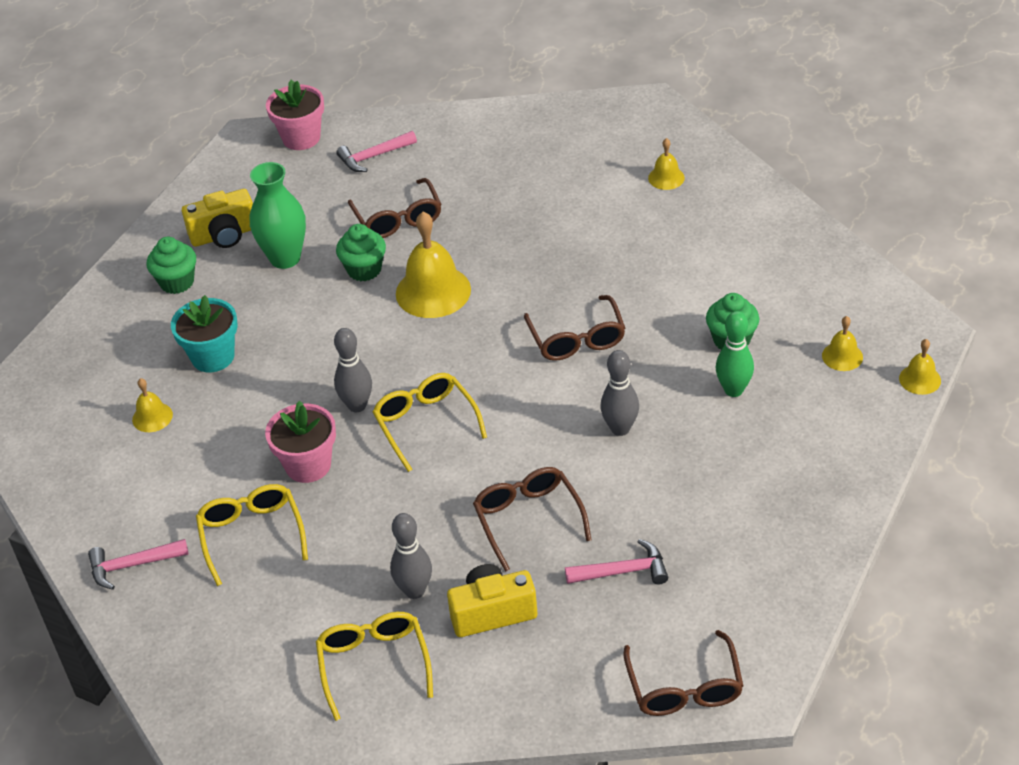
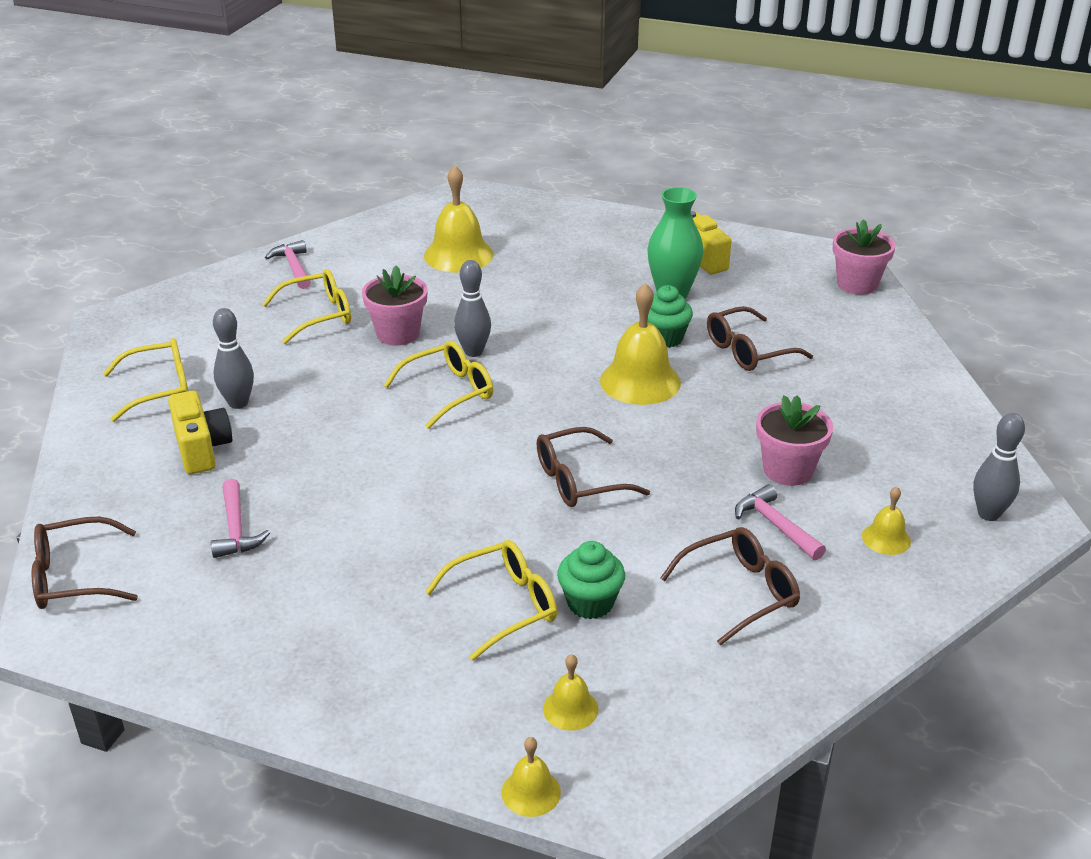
camera: 80 degrees right, 10 degrees down
(152, 417) = (458, 255): yellow bell -> yellow bell, size x1.97
(177, 282) = (628, 245): green cupcake -> none
(213, 357) = (533, 273): turquoise flower pot -> none
(373, 157) = (843, 327): pink hammer -> pink hammer (775, 525)
(528, 520) = (315, 463): brown glasses -> brown glasses (739, 592)
(577, 216) = (788, 470): none -> pink flower pot
(620, 429) = (440, 518): grey bowling pin -> grey bowling pin (988, 514)
(733, 390) = (503, 606): green bowling pin -> yellow glasses

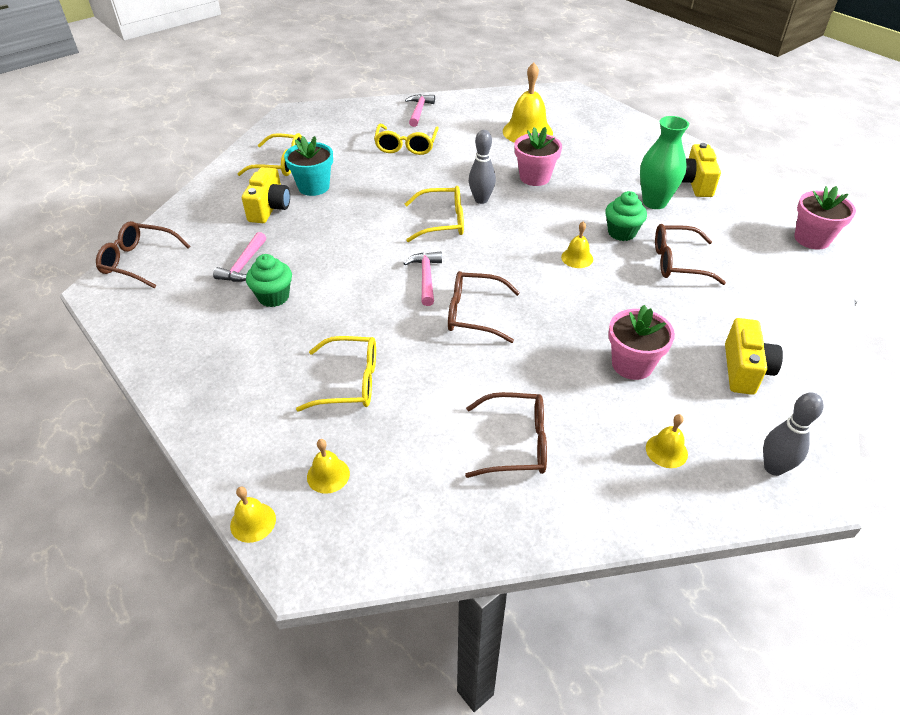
camera: 30 degrees right, 10 degrees up
(238, 403) = (313, 187): grey bowling pin -> turquoise flower pot
(317, 315) = (406, 146): yellow glasses -> yellow glasses turned 90 degrees clockwise
(398, 334) = (444, 173): pink flower pot -> pink flower pot (535, 177)
(590, 603) = (406, 405): green cupcake -> green cupcake (273, 297)
(640, 381) = (577, 258): yellow bell -> yellow bell, size x0.51
(775, 525) = (586, 403): pink hammer -> pink hammer (426, 277)
(895, 435) = (744, 370): none -> yellow camera

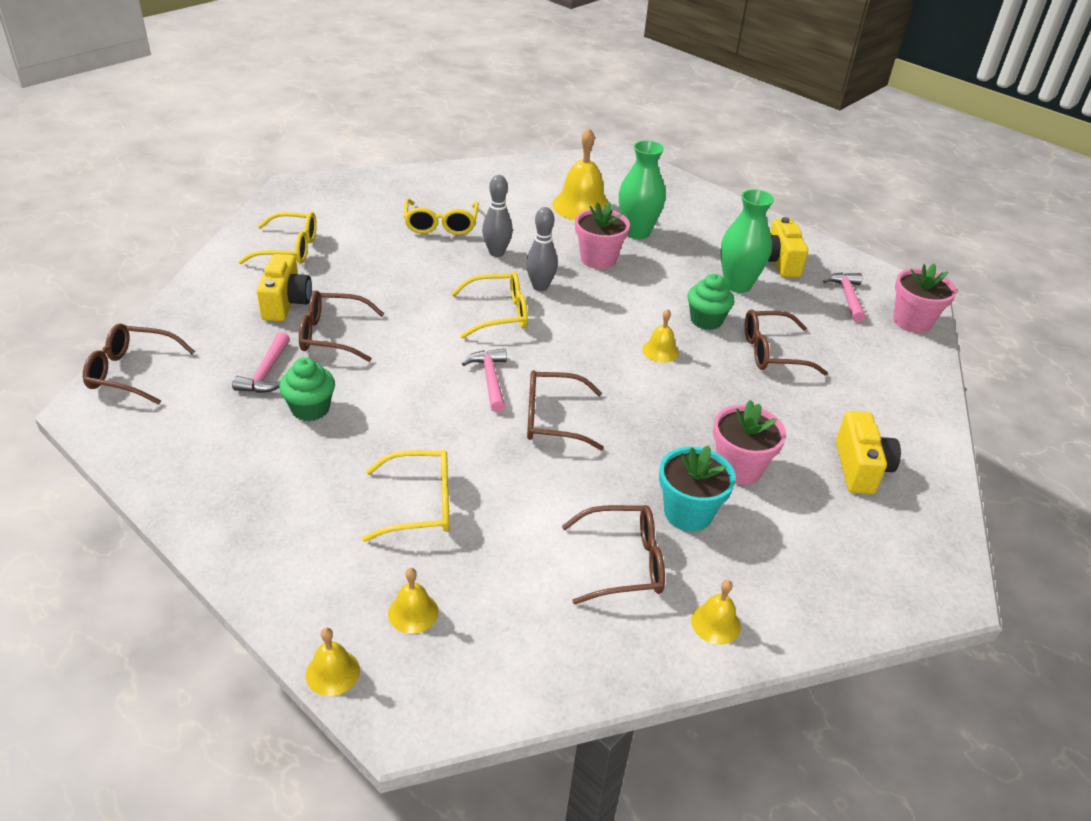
camera: 10 degrees left, 5 degrees down
(302, 236) = (333, 335): none -> brown glasses
(313, 187) = (336, 276): turquoise flower pot -> turquoise flower pot (688, 513)
(419, 111) = (449, 182): pink hammer -> pink hammer (847, 296)
(572, 155) = (637, 232): none -> green vase
(666, 451) = (789, 560): yellow bell -> yellow bell (715, 623)
(773, 467) = (904, 571): grey bowling pin -> grey bowling pin (496, 253)

